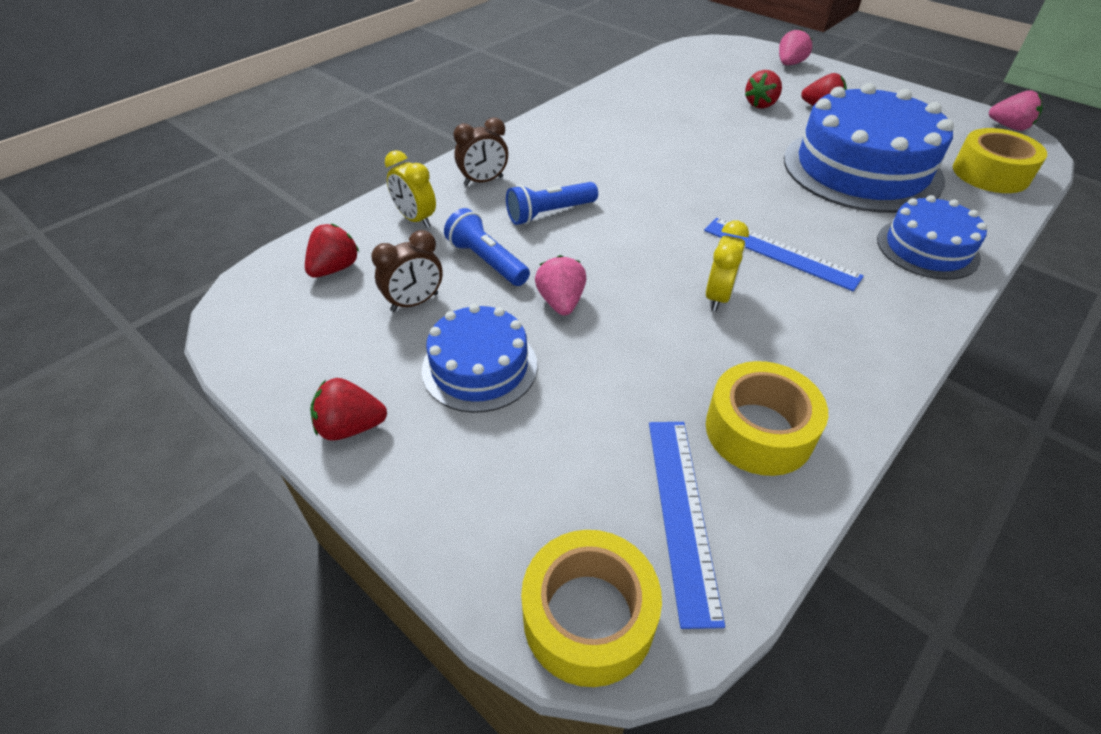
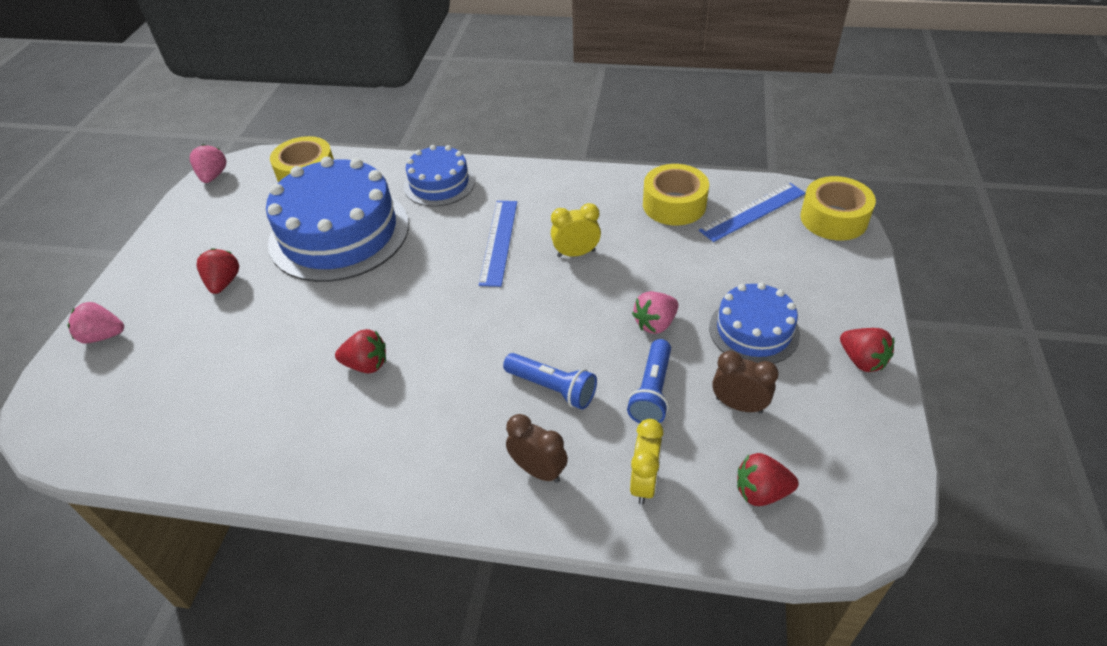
camera: 120 degrees left, 0 degrees up
(761, 104) = (232, 326): red strawberry -> red strawberry (366, 364)

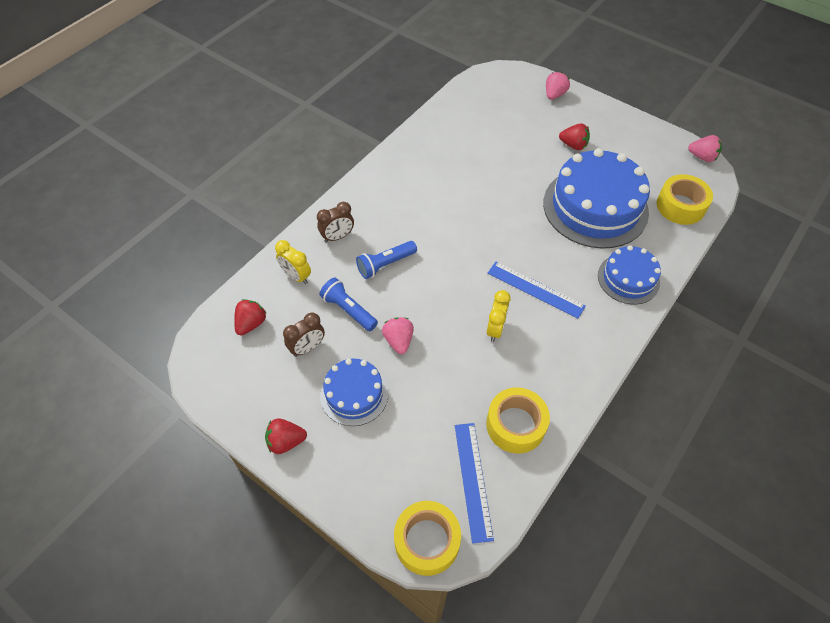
camera: 115 degrees right, 10 degrees up
(366, 364) = (461, 190): red strawberry -> none

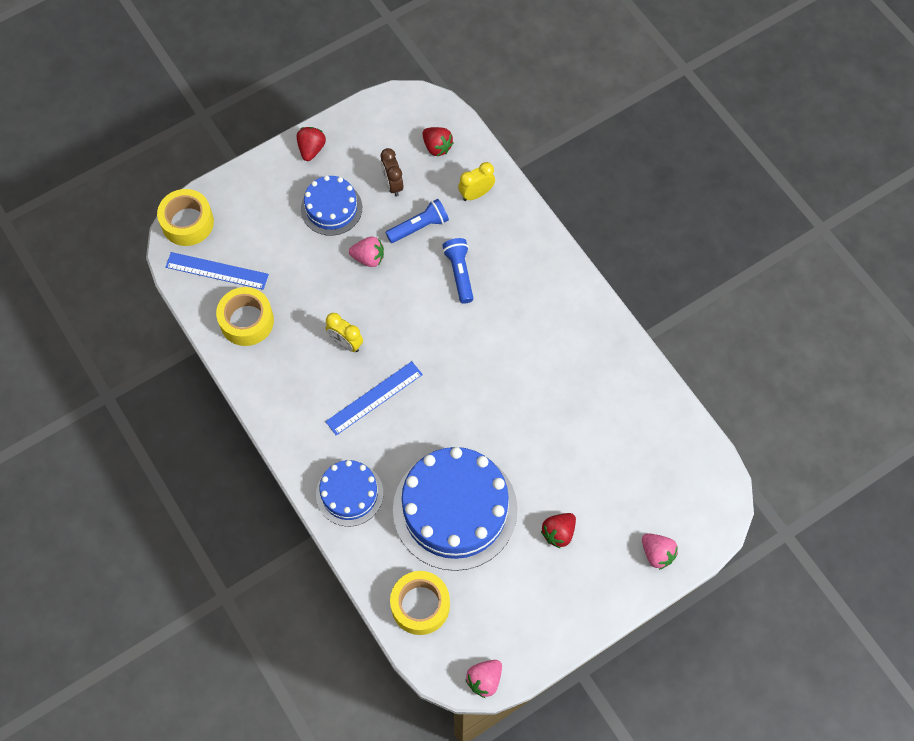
camera: 110 degrees right, 10 degrees up
(337, 237) = (512, 241): brown clock -> none

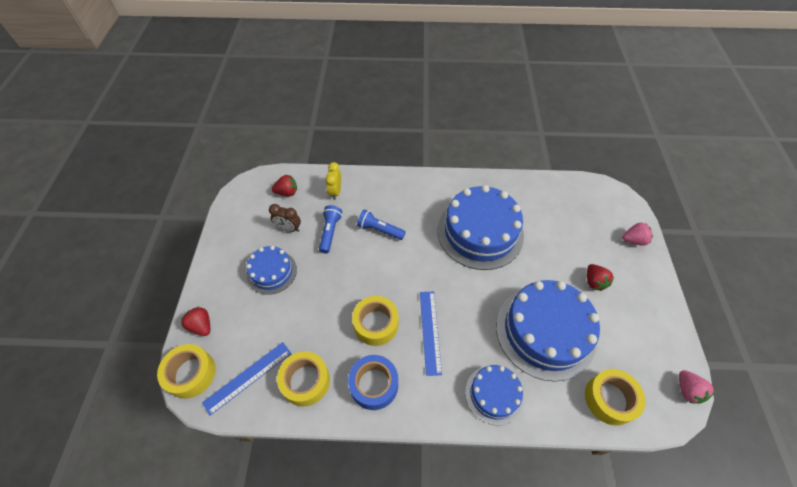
camera: 55 degrees left, 10 degrees down
(284, 381) = (374, 385): none -> blue tape
(311, 149) = (219, 258): red strawberry -> red strawberry (201, 326)
(346, 343) = (376, 324): yellow clock -> yellow tape
(368, 258) = (326, 272): pink strawberry -> none
(537, 378) = (480, 232): none -> blue cake

